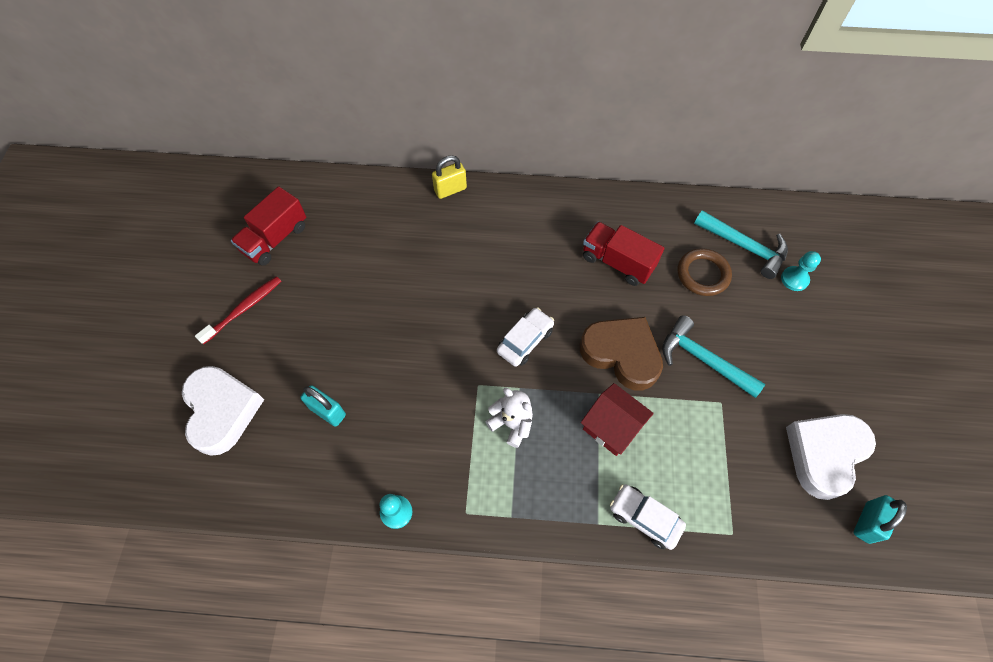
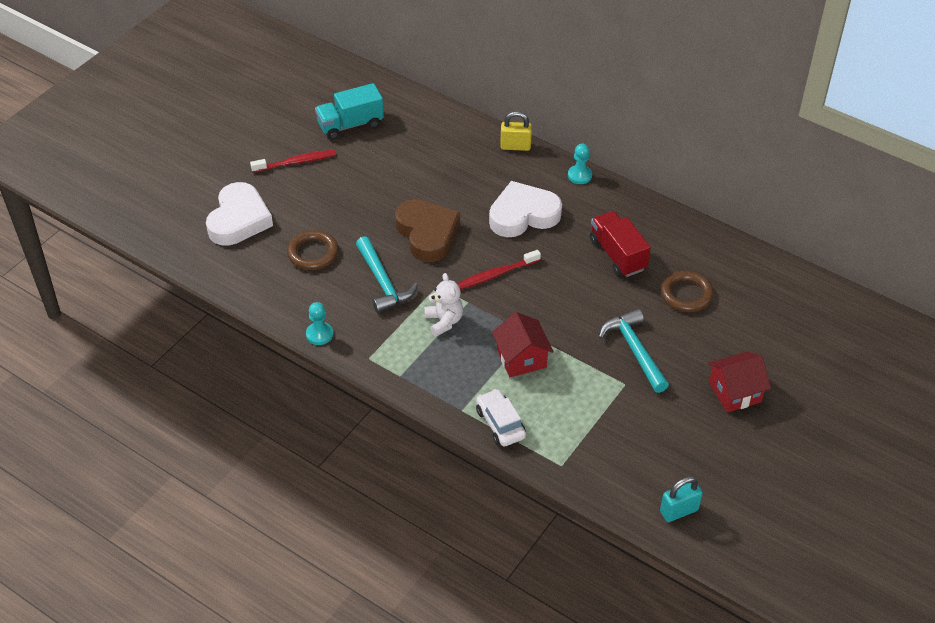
camera: 30 degrees right, 15 degrees down
(275, 239) = (350, 125): red truck -> turquoise truck
(327, 411) = (313, 253): turquoise padlock -> brown ring
(525, 341) = (496, 274): white car -> red toothbrush
(621, 354) = (568, 317): brown heart -> brown heart (427, 234)
(744, 247) = (742, 291): turquoise hammer -> turquoise hammer (383, 282)
(794, 279) = (767, 332): turquoise pawn -> turquoise pawn (579, 175)
(815, 358) = (734, 392): none -> red house
(824, 454) = (683, 455): white heart -> white heart (523, 215)

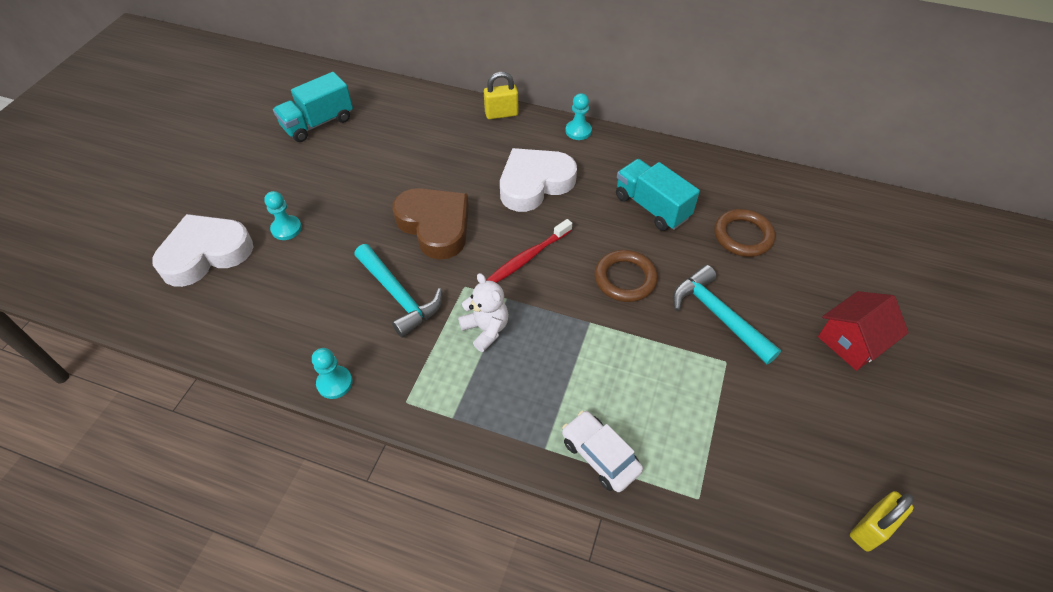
camera: 15 degrees left, 5 degrees up
(239, 220) = (206, 254): white heart -> white heart turned 120 degrees counterclockwise
(296, 162) = (264, 174): red toothbrush -> none
(305, 212) = (286, 229): none -> turquoise pawn
(313, 253) = (305, 276): brown ring -> brown ring (625, 279)
(521, 358) = (593, 357): red house -> none
(617, 255) = (651, 207): red truck -> turquoise truck
(679, 511) = (871, 528): turquoise padlock -> yellow padlock

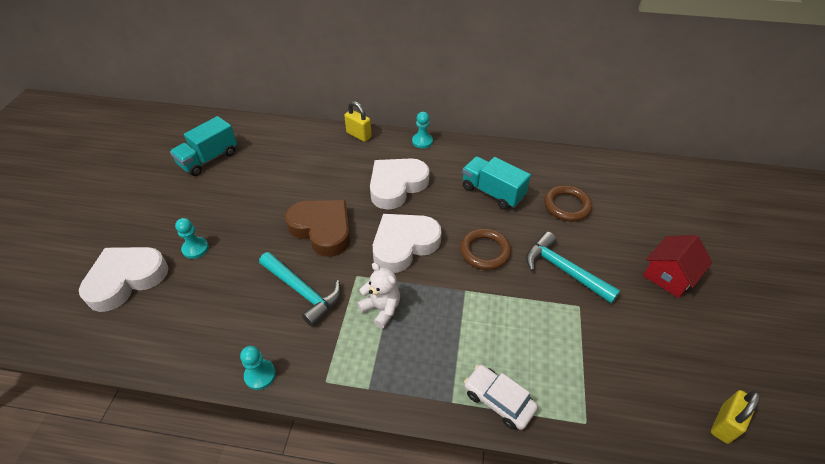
camera: 10 degrees left, 5 degrees down
(501, 114) = (359, 135): yellow padlock -> yellow padlock turned 60 degrees clockwise
(528, 257) = (404, 245): red toothbrush -> white heart

